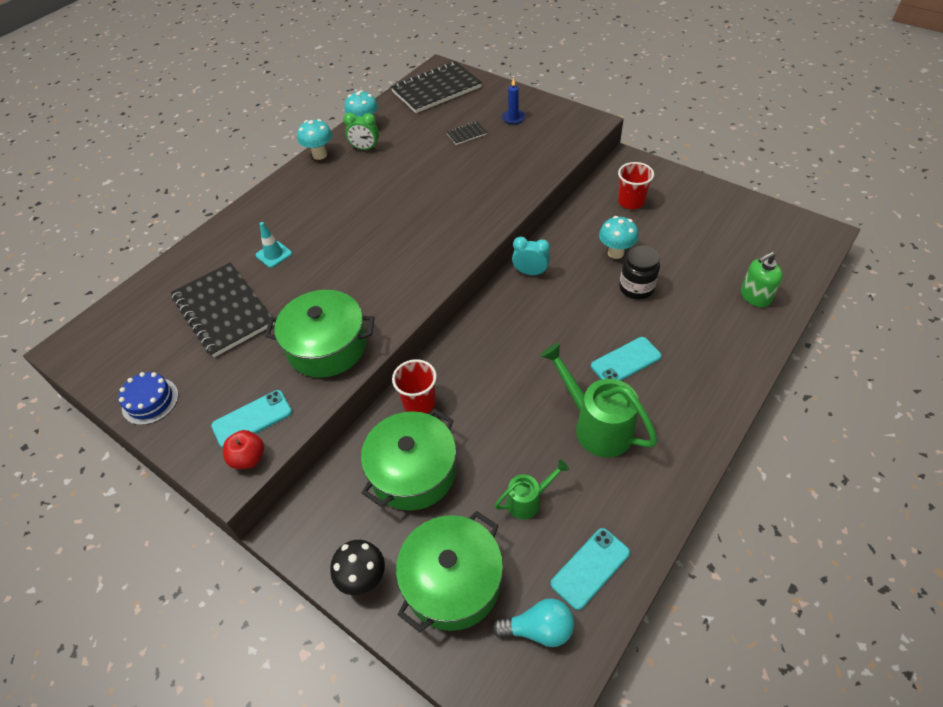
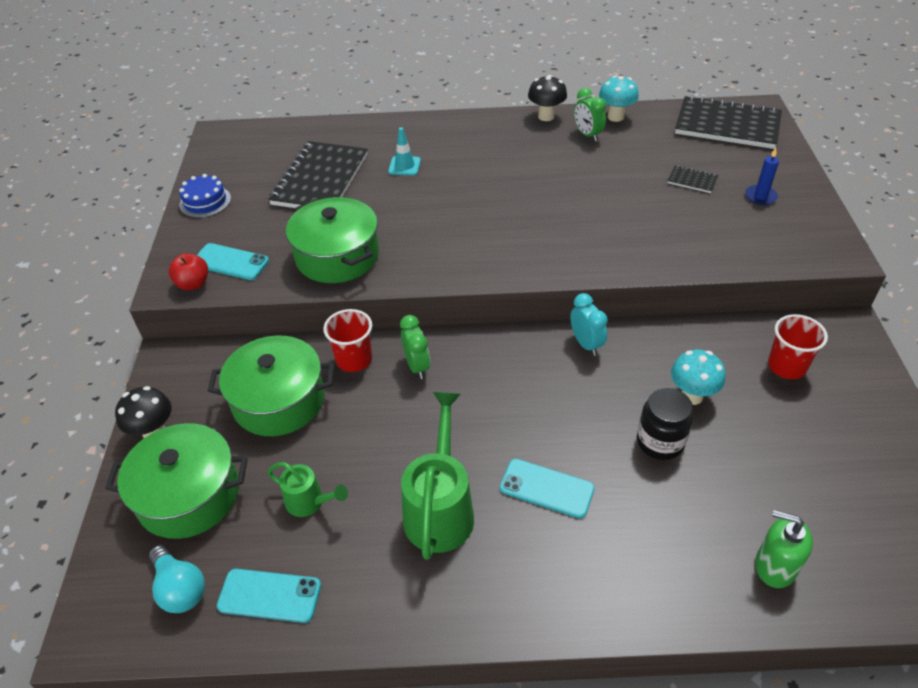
camera: 50 degrees right, 5 degrees down
(319, 155) = (546, 116): turquoise mushroom -> black mushroom
(462, 369) = (417, 366): none -> green clock

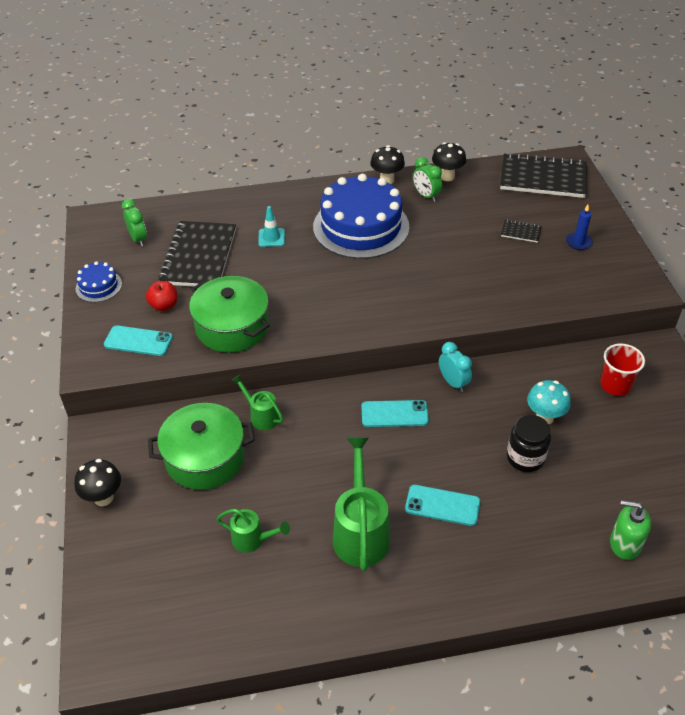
camera: 10 degrees left, 0 degrees up
(180, 588) = (163, 621): turquoise light bulb -> none
(189, 495) = (149, 546): green pot -> none
(193, 284) = (110, 364): red apple -> red apple (164, 305)
(269, 596) = (238, 617): turquoise phone -> turquoise phone (394, 414)
(354, 359) = (261, 416): red cup -> green watering can
(417, 366) = (316, 416): green clock -> green clock (138, 239)
(507, 162) = (361, 227): none -> blue cake
(615, 117) = (447, 176): turquoise mushroom -> black mushroom

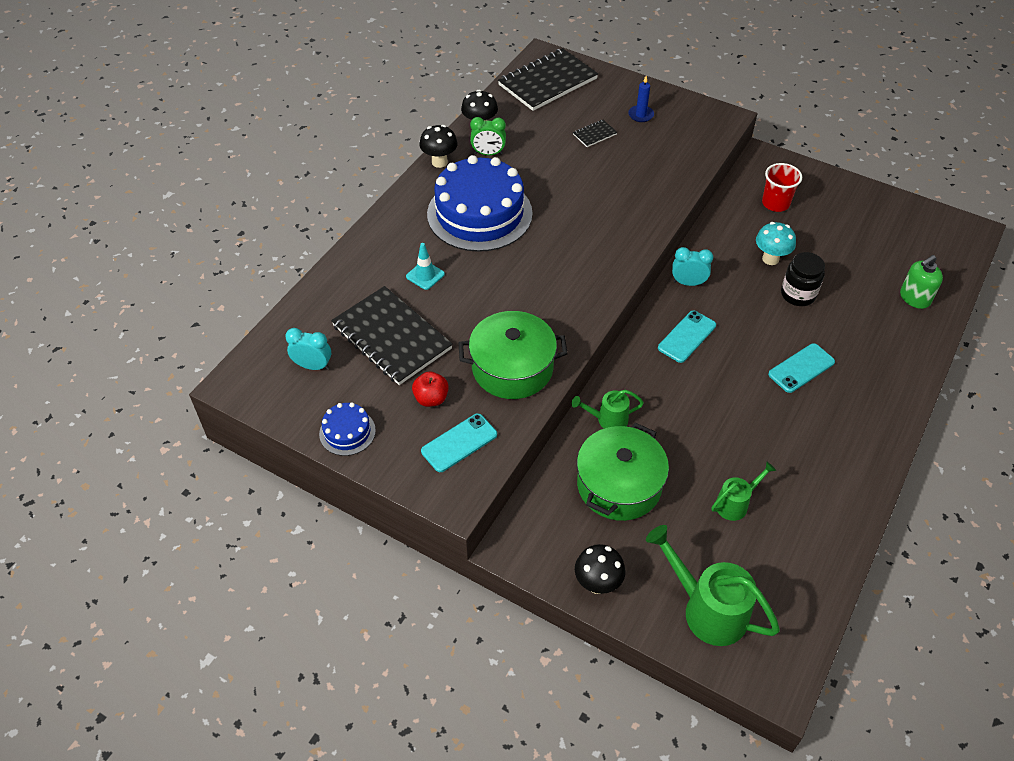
camera: 50 degrees left, 5 degrees up
(138, 239) = (313, 366): green clock -> turquoise clock
(361, 531) = (785, 431): green watering can -> green watering can (707, 609)

